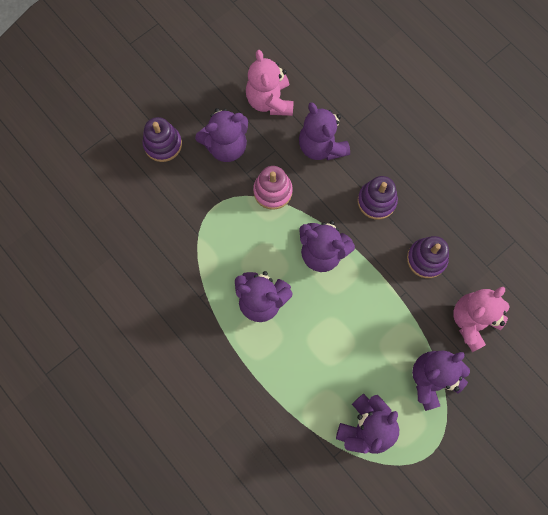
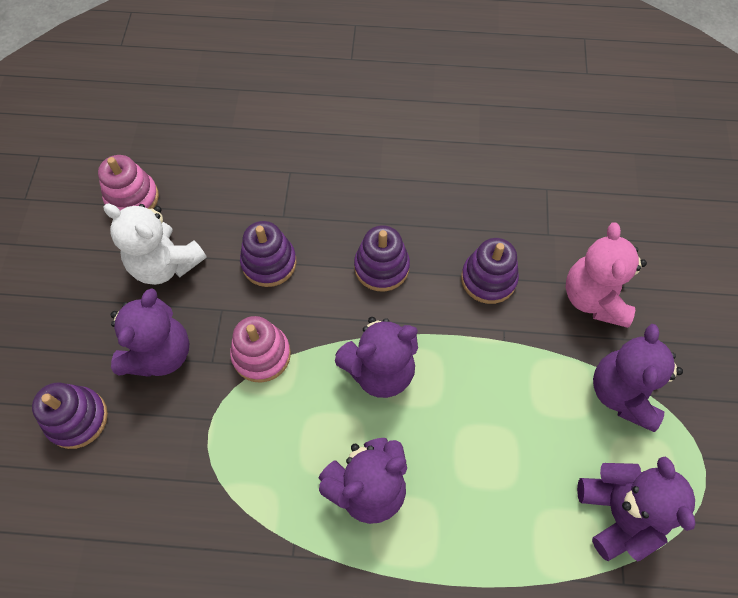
camera: 45 degrees left, 10 degrees down
(270, 101) = (165, 264): pink teddy bear -> white teddy bear
(286, 48) = (132, 198): none -> pink stacking toy
(321, 146) = (269, 263): purple teddy bear -> purple stacking toy

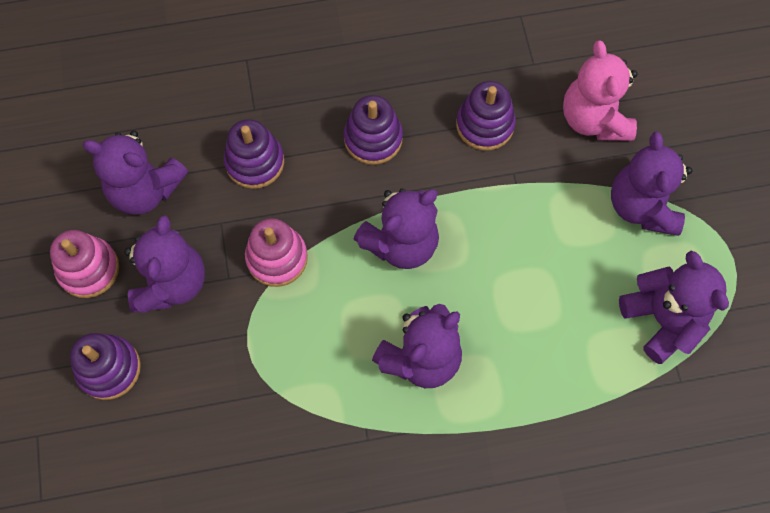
camera: 15 degrees left, 5 degrees up
(132, 198) = (84, 128): pink stacking toy -> pink stacking toy (88, 269)
(165, 264) = (145, 190): white teddy bear -> purple teddy bear

